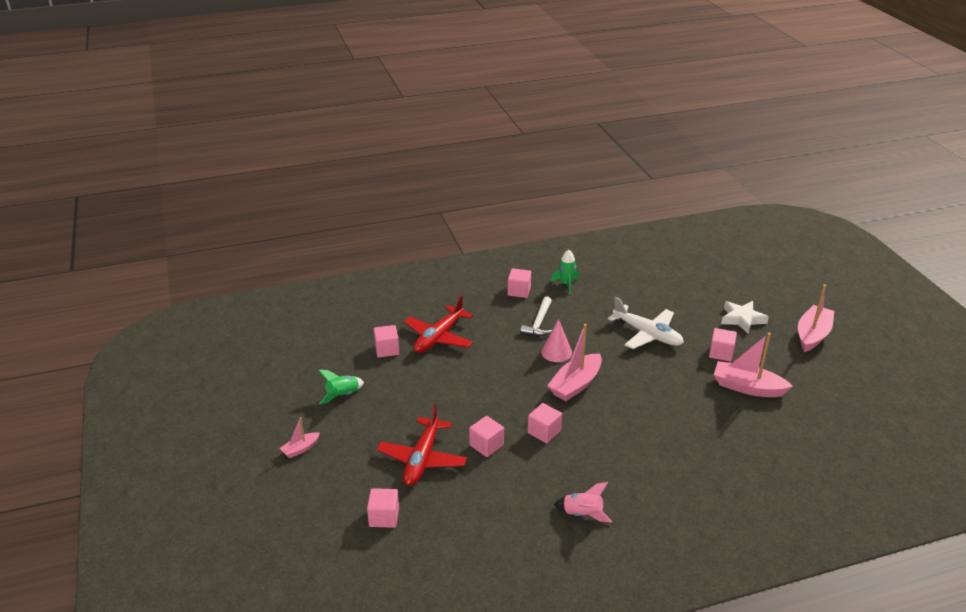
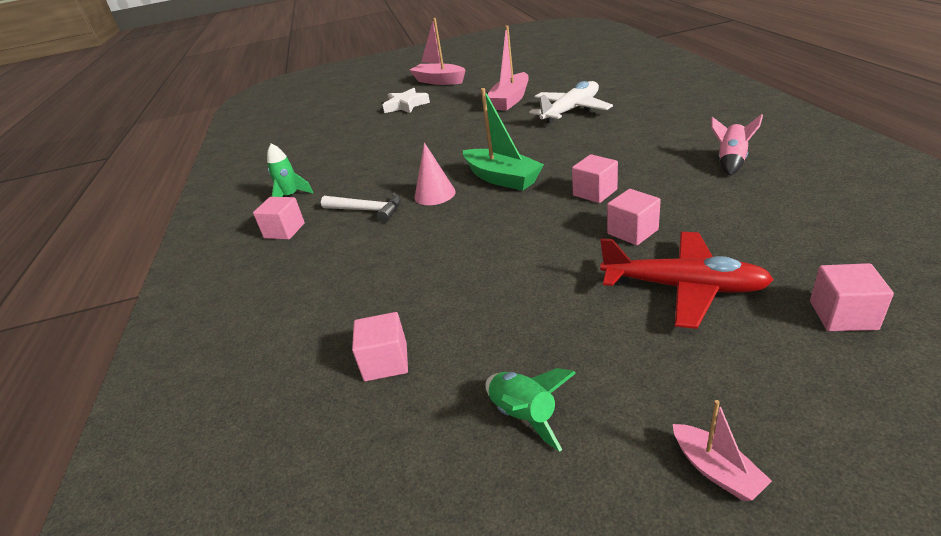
camera: 80 degrees left, 0 degrees up
(438, 337) = (369, 299): red plane -> none
(575, 385) = (502, 178): pink boat -> green boat
(648, 334) = (415, 144): white plane -> white plane (571, 110)
(721, 353) = (457, 111): pink cube -> none

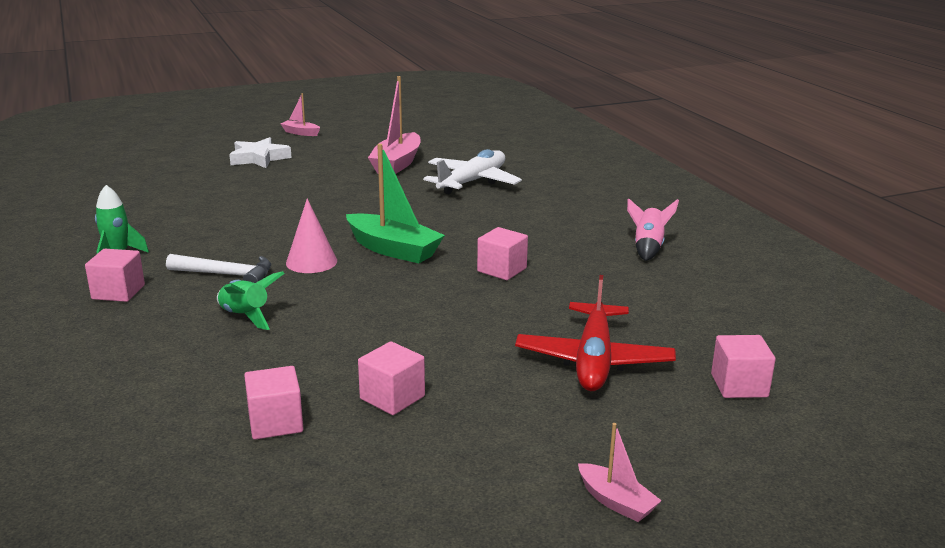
camera: 15 degrees left, 10 degrees down
(439, 81) = (300, 133): pink boat -> pink boat, size x0.52
(524, 415) = (434, 465): green rocket -> green rocket (246, 316)
(632, 232) = (542, 309): pink cube -> pink cube (392, 397)
(684, 287) = (594, 360): red plane -> red plane turned 90 degrees clockwise

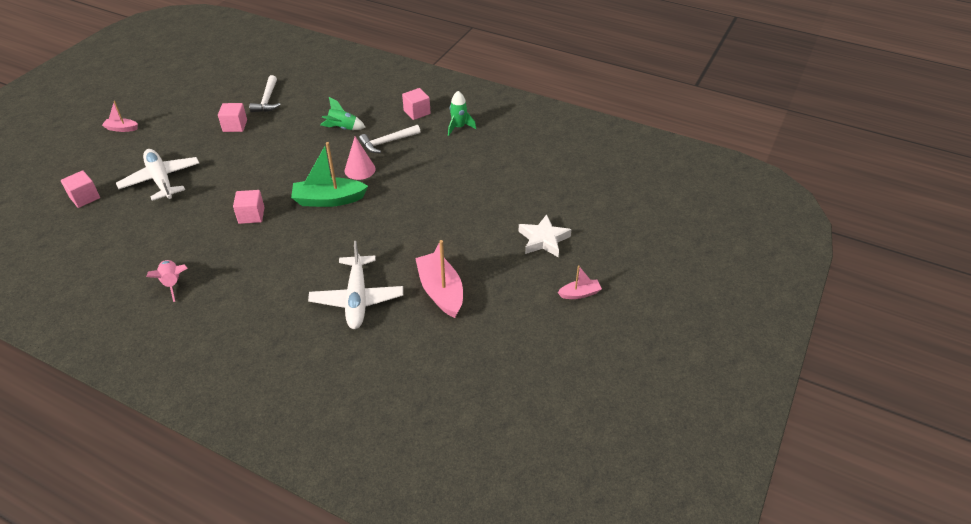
camera: 140 degrees right, 20 degrees up
(275, 422) = (267, 100): pink cube -> white hammer
(594, 360) = (161, 180): red plane -> white plane

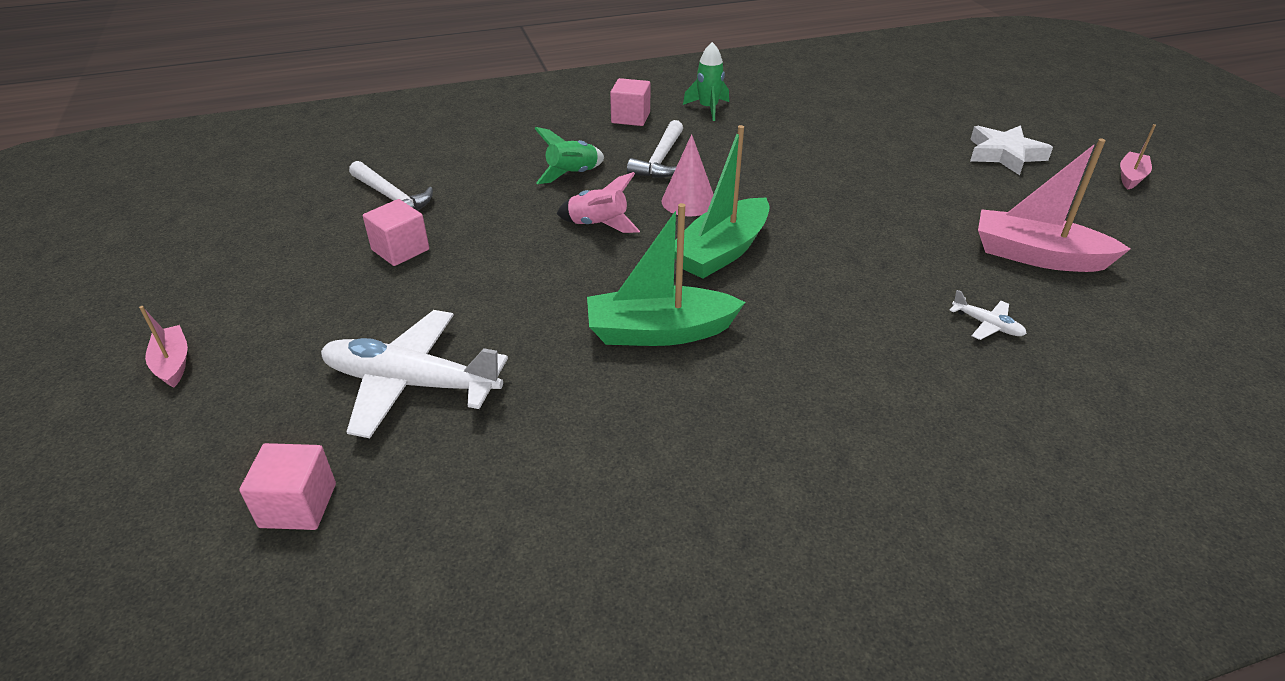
camera: 45 degrees left, 5 degrees down
(121, 128) = (173, 363): pink boat -> pink boat turned 105 degrees clockwise
(172, 283) = (734, 498): pink rocket -> pink rocket (599, 225)
(251, 215) = (659, 332): pink cube -> green boat
(357, 299) = (987, 325): white plane -> white plane, size x0.43

